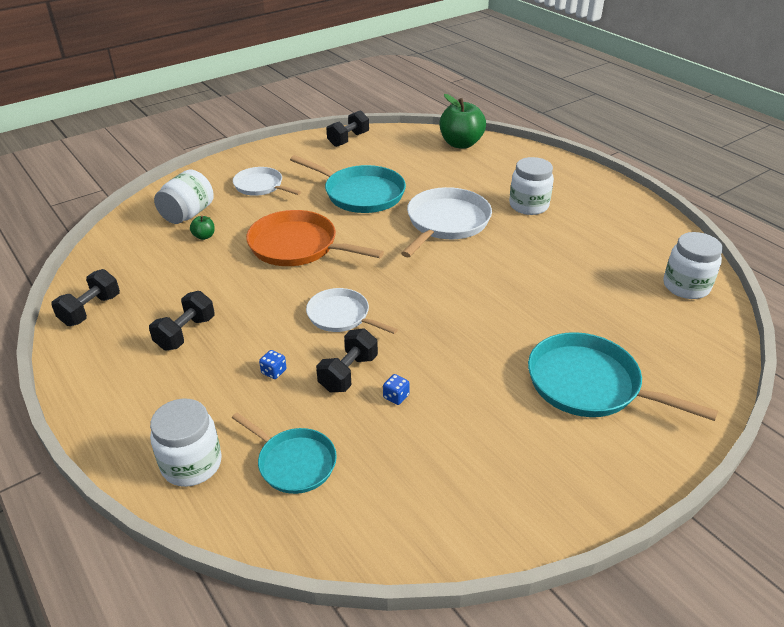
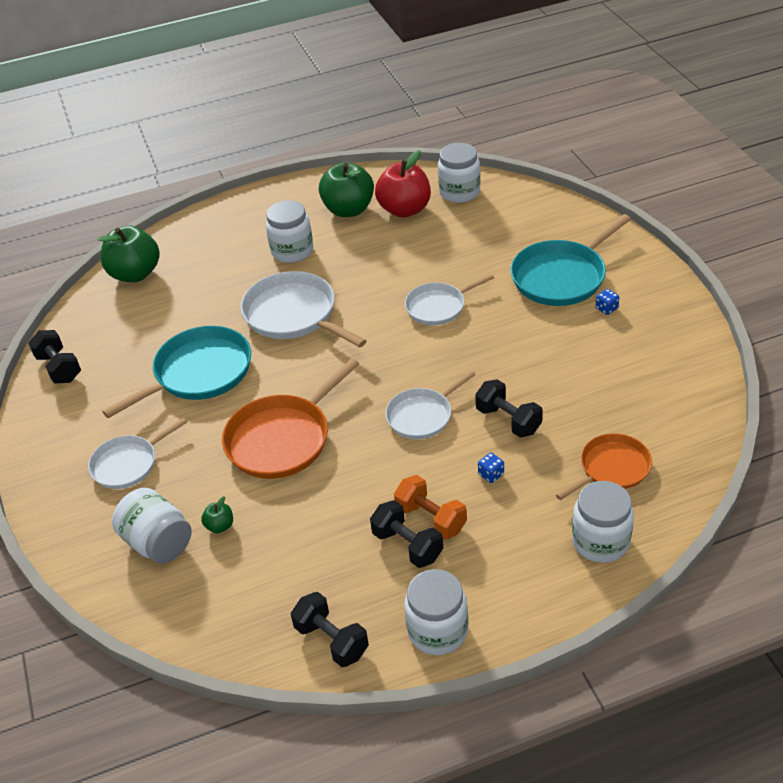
camera: 70 degrees left, 5 degrees up
(93, 366) = (437, 631): none -> white jar
(216, 342) = (431, 518): none -> orange dumbbell
(294, 462) = (612, 468): turquoise pan -> orange pan
(396, 397) = (547, 392): blue dice -> blue dice (606, 308)
(494, 301) = (438, 307): none -> white pan
(607, 224) = (348, 210): none -> green apple
(630, 256) = (405, 210): none -> red apple

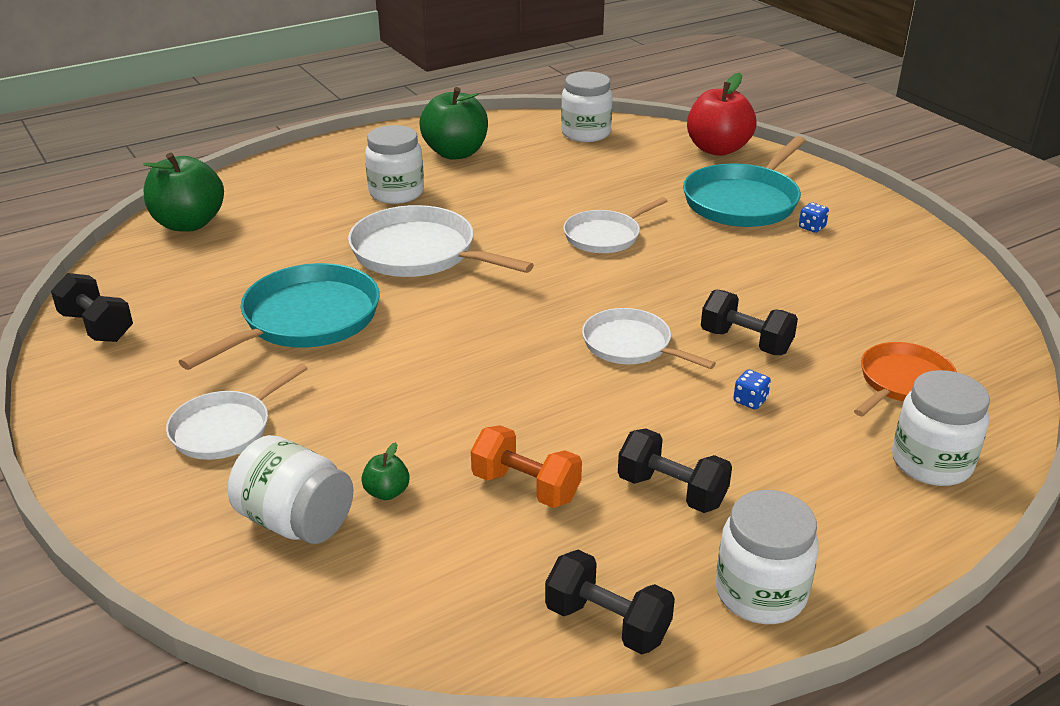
camera: 15 degrees left, 10 degrees down
(282, 439) = (447, 383): orange pan -> none
(405, 210) = (525, 150): red apple -> red apple (717, 149)
(422, 416) = (630, 345): white pan -> white pan turned 90 degrees clockwise
(431, 518) = (691, 457): orange dumbbell -> orange dumbbell (526, 487)

